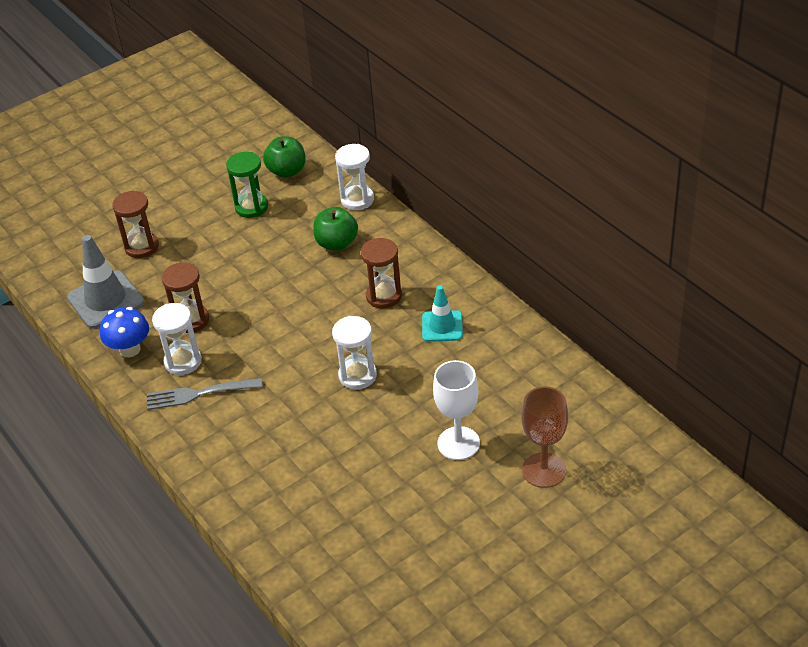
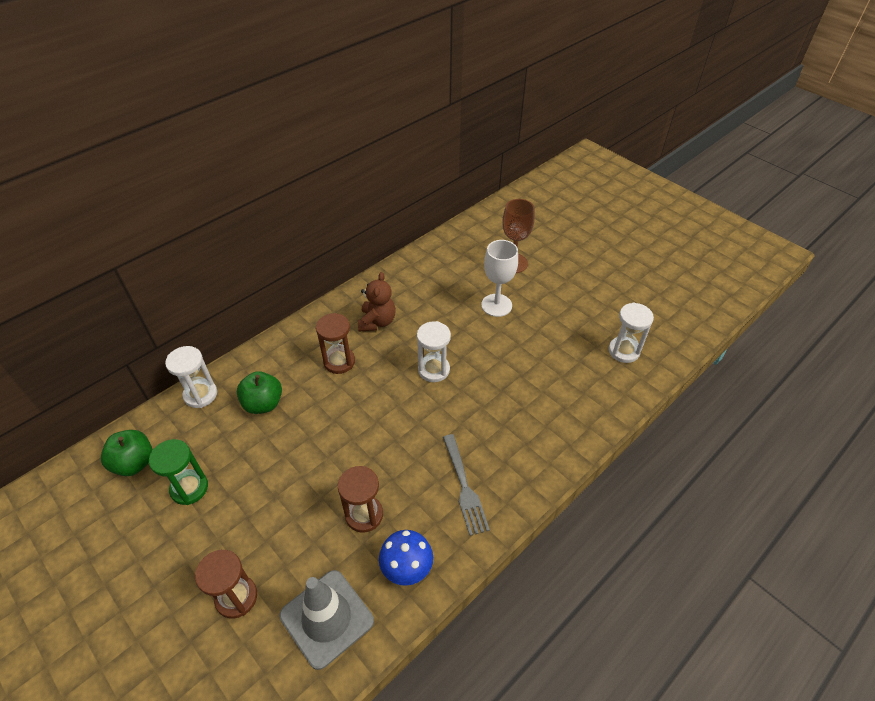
camera: 100 degrees left, 5 degrees up
(183, 361) = (423, 510): white hourglass -> white hourglass (623, 351)
(442, 326) = (377, 322): turquoise traffic cone -> brown teddy bear

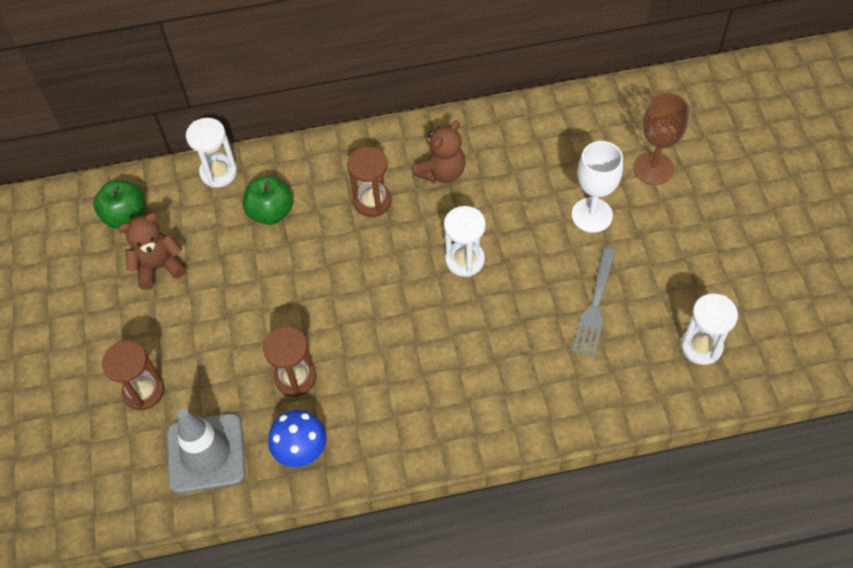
camera: 35 degrees right, 10 degrees up
(189, 488) = (158, 266): green hourglass -> brown teddy bear
(464, 486) = (408, 402): grey fork -> grey fork (595, 305)

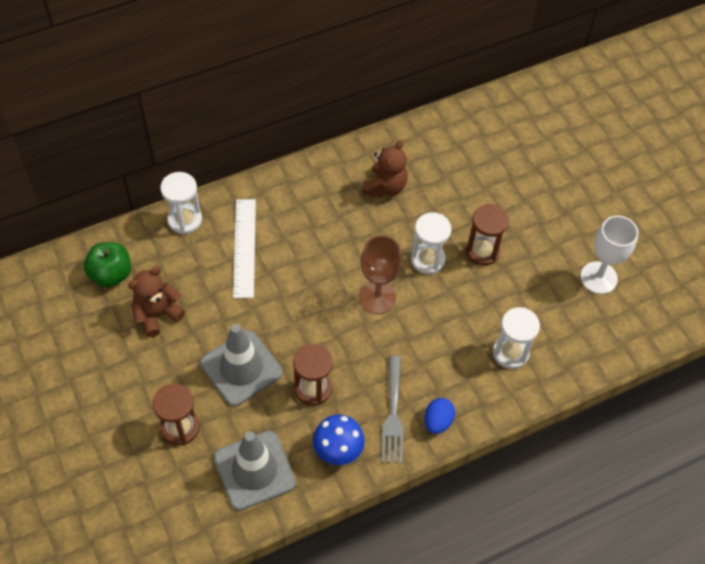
camera: 20 degrees left, 0 degrees up
(227, 340) = (241, 368): none -> grey traffic cone
(271, 212) = (244, 247): green apple -> white ruler
(372, 201) = (332, 222): brown hourglass -> brown hourglass (482, 251)
(420, 441) = (437, 421): none -> blue egg
(592, 215) = (522, 202): white goblet -> white goblet (598, 278)
(595, 305) = (547, 278): grey fork -> grey fork (393, 413)
(653, 168) = (561, 154): brown goblet -> brown goblet (377, 297)
(701, 346) = (642, 296): white hourglass -> white hourglass (510, 353)

